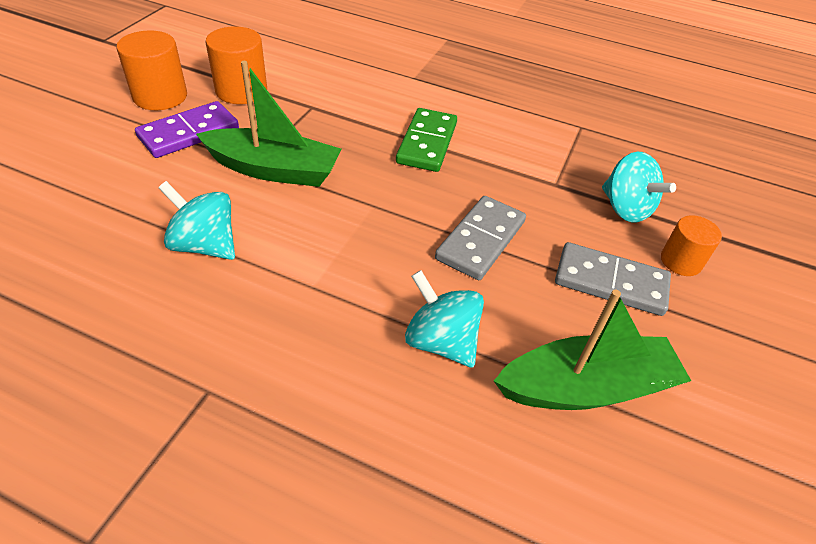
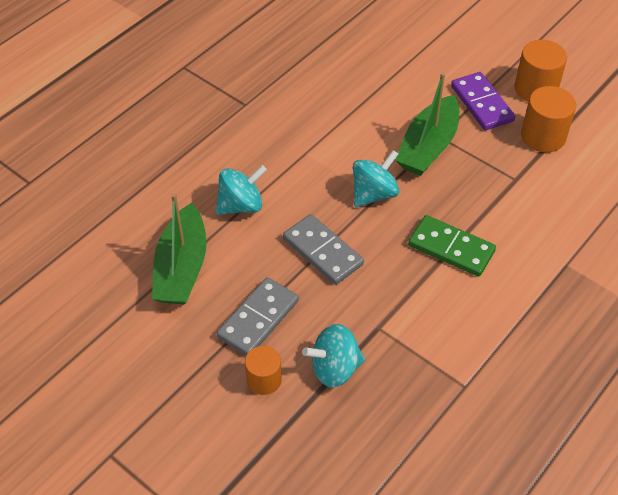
camera: 110 degrees right, 5 degrees up
(205, 245) = (355, 107): turquoise spinning top -> turquoise spinning top (374, 194)

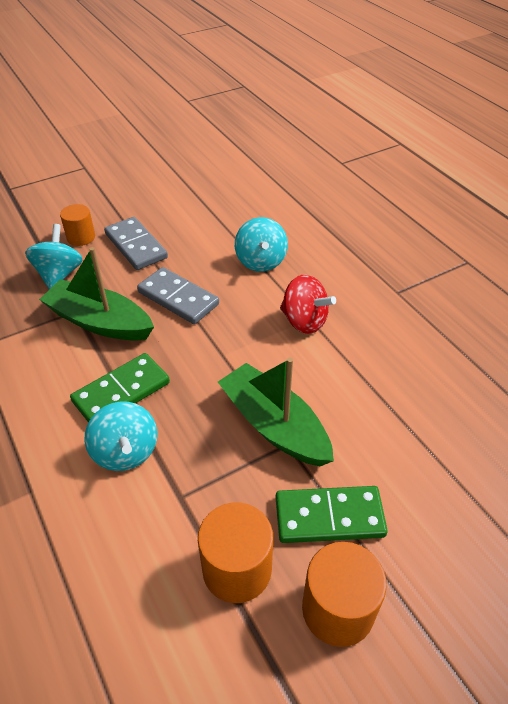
camera: 110 degrees right, 5 degrees down
(182, 268) = (212, 218): green boat -> green boat (99, 322)
(310, 155) = (304, 321): none -> red spinning top
(323, 251) = (178, 298): grey domino -> grey domino turned 60 degrees clockwise
(374, 194) = (227, 354): turquoise spinning top -> turquoise spinning top (125, 452)
(481, 104) = (329, 516): purple domino -> green domino

